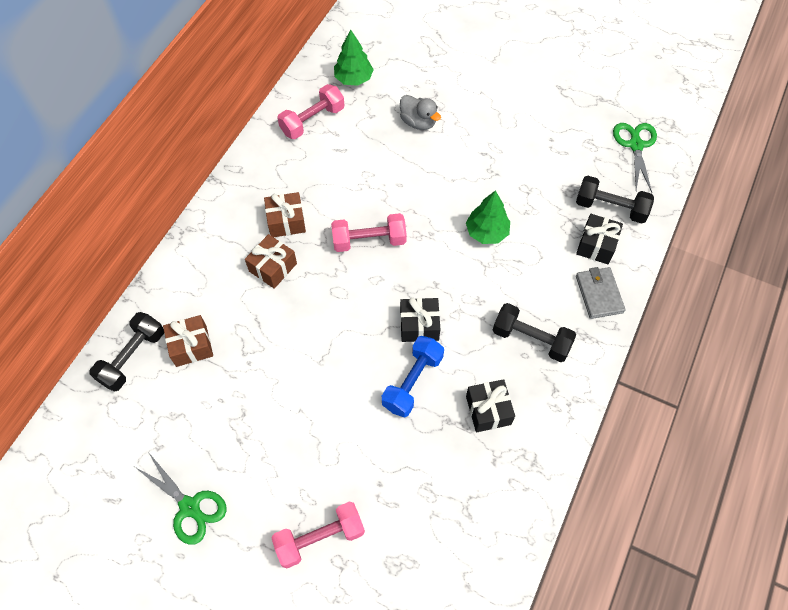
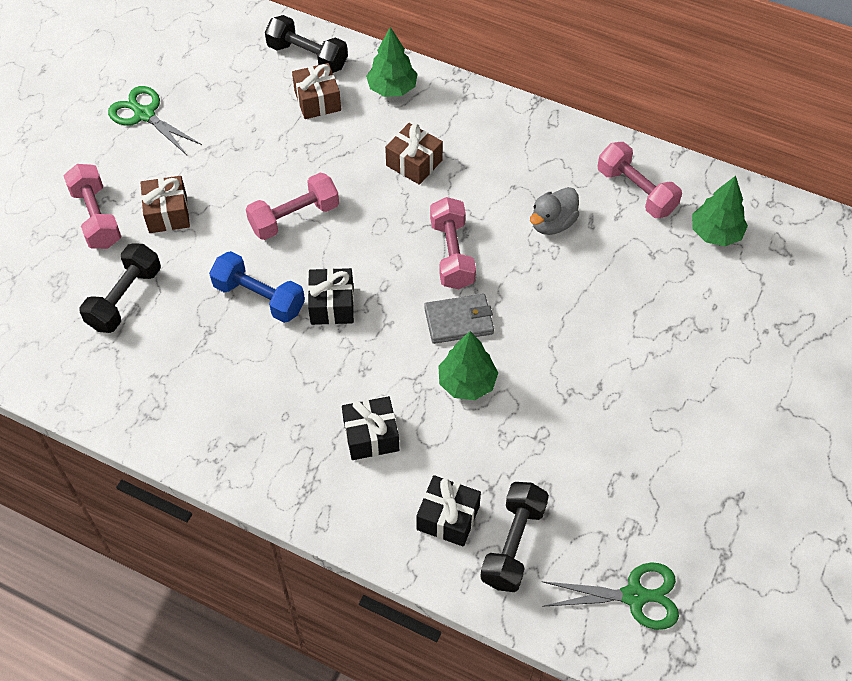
camera: 90 degrees right, 5 degrees down
(184, 285) = (392, 89): none -> green tree
(190, 507) = (144, 115): green scissors -> green scissors turned 90 degrees clockwise
(286, 221) = (478, 172): brown gift -> brown gift (167, 213)
(327, 359) = (294, 217): none -> pink dumbbell
(418, 122) = (647, 308): grey duck -> grey duck (552, 223)
(488, 410) = (216, 372): black gift -> black gift (371, 436)
(531, 339) = (306, 424): black dumbbell -> black dumbbell (125, 298)
(599, 294) = (369, 512): grey wallet -> grey wallet (459, 321)

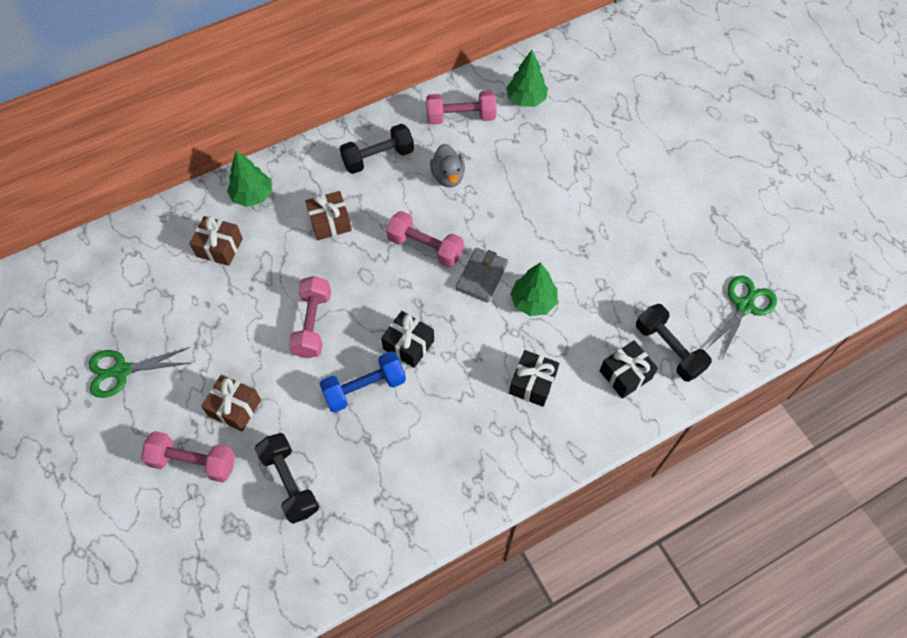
camera: 55 degrees left, 5 degrees up
(307, 56) = (171, 229): black dumbbell -> black dumbbell (378, 158)

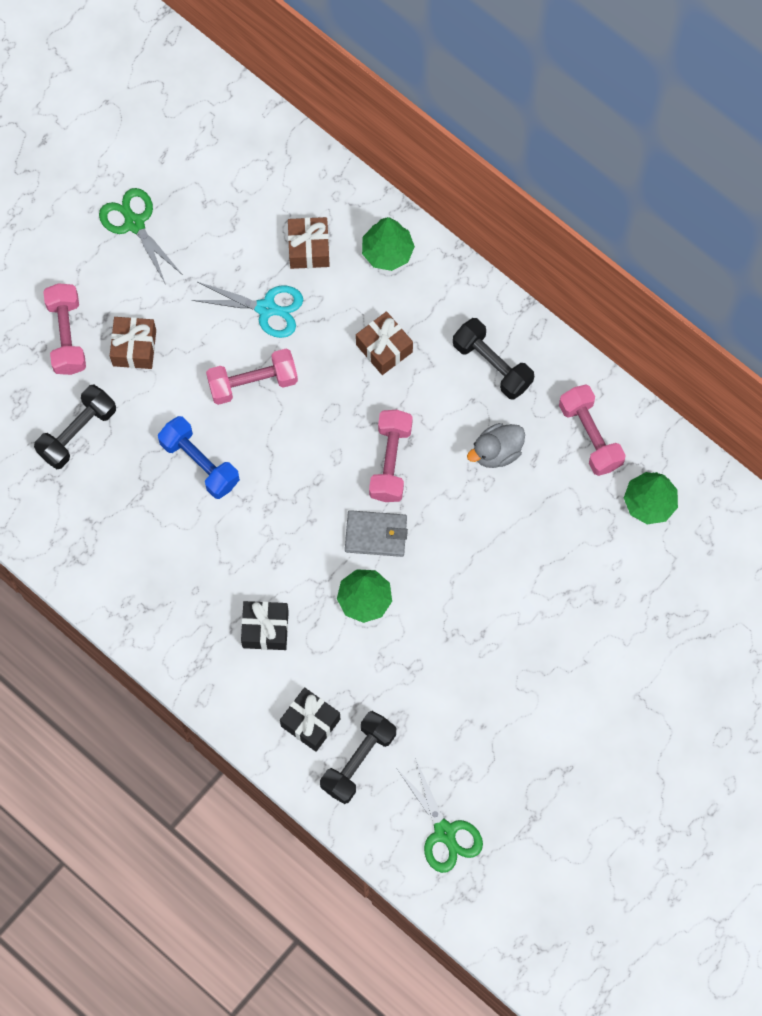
camera: 70 degrees right, 10 degrees up
(253, 294) = (266, 308): none -> turquoise scissors
(408, 345) = (264, 488): black gift -> none
(744, 306) = (444, 832): green scissors -> green scissors turned 45 degrees clockwise

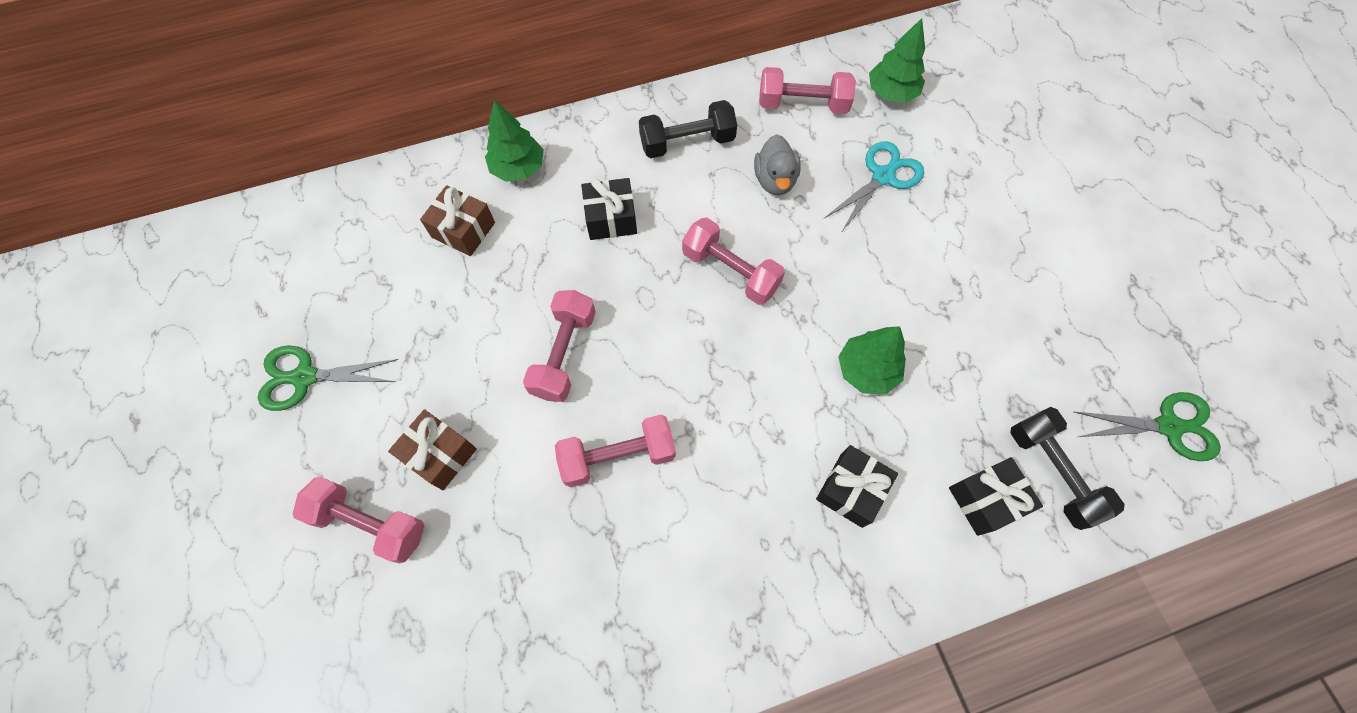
camera: 60 degrees left, 5 degrees down
(77, 432) = (492, 577): black dumbbell -> none
(200, 463) = (618, 456): blue dumbbell -> pink dumbbell
(266, 308) = (495, 299): turquoise scissors -> turquoise scissors (883, 177)
(376, 534) = (801, 323): grey wallet -> none
(384, 348) = (611, 218): brown gift -> black gift

